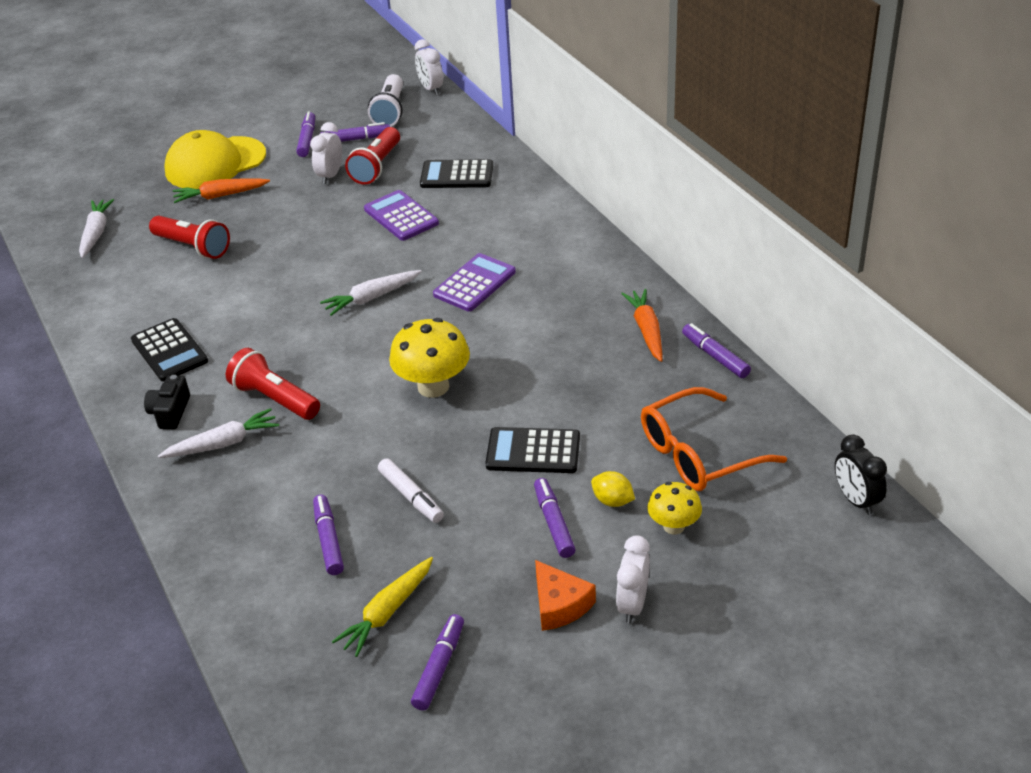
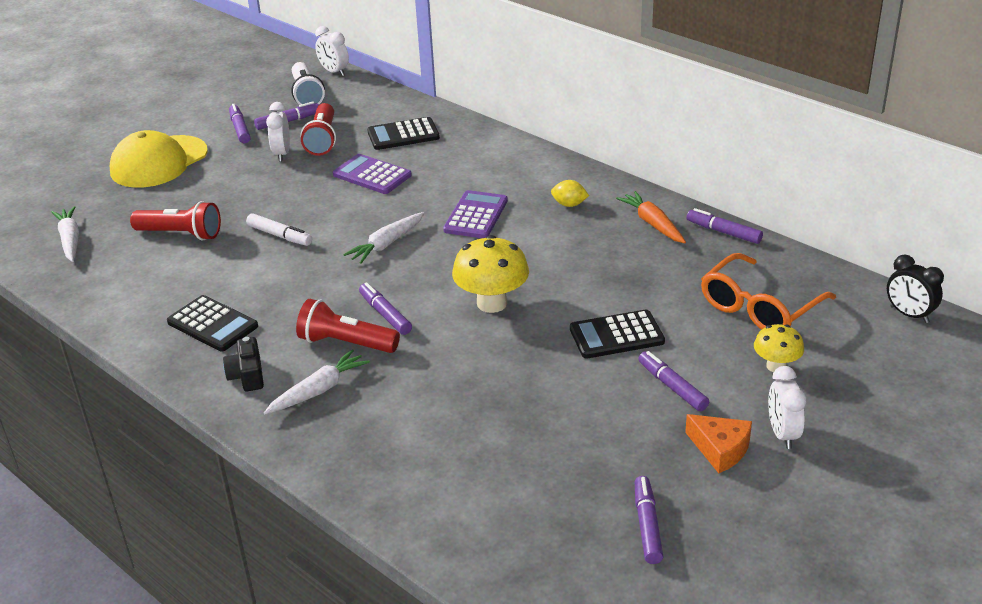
camera: 20 degrees left, 5 degrees down
(220, 196) = (181, 187): orange carrot -> none
(329, 540) = (475, 447): purple marker -> purple marker (385, 314)
(387, 612) = (570, 493): yellow carrot -> none
(411, 496) = (529, 395): white marker -> white marker (280, 236)
(612, 501) = (711, 358): yellow lemon -> yellow lemon (569, 204)

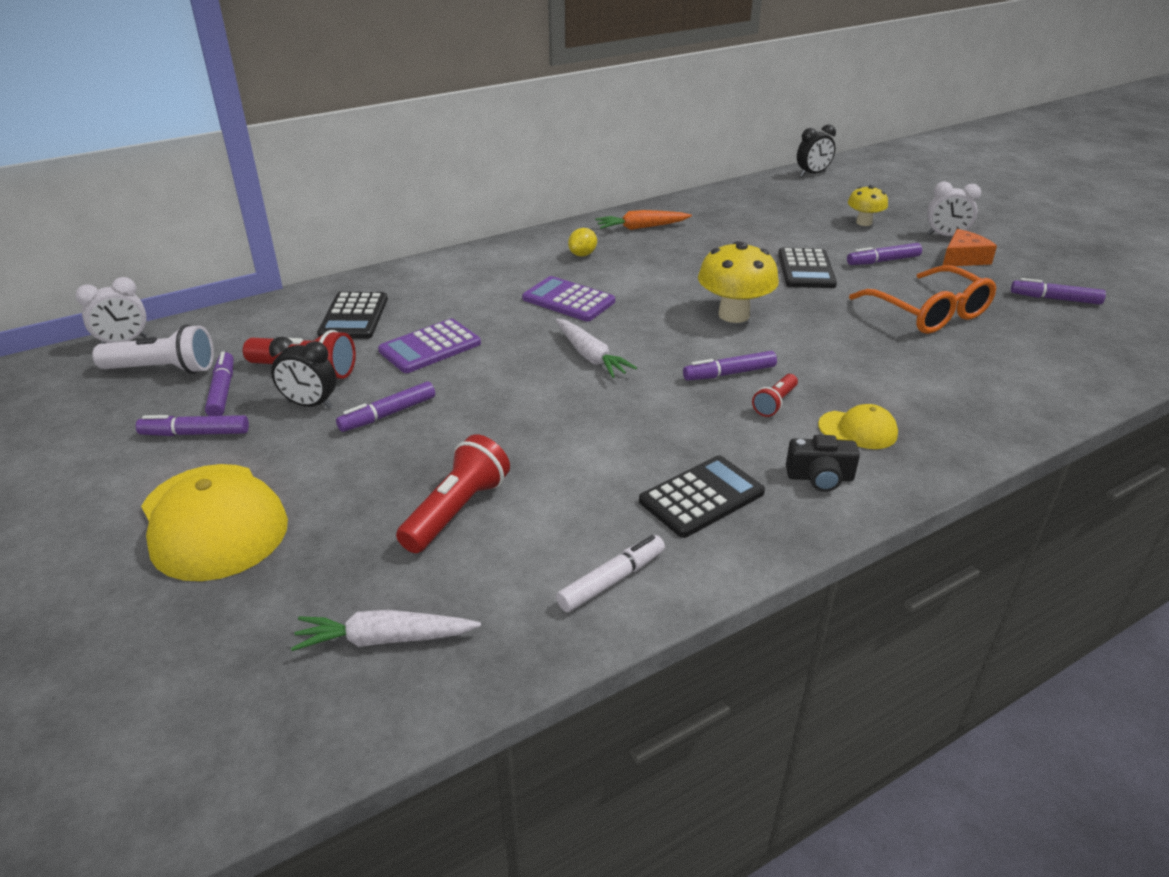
camera: 75 degrees left, 0 degrees up
(280, 236) = (521, 426): white marker -> white marker (612, 580)
(282, 154) = (310, 405): white clock -> black clock
(319, 390) = (858, 430): white carrot -> yellow cap
(346, 343) = (775, 403): red flashlight -> red flashlight, size x0.57
(723, 232) = (672, 205): purple marker -> purple marker (388, 414)
(759, 307) = (786, 214): orange glasses -> orange glasses (929, 313)

